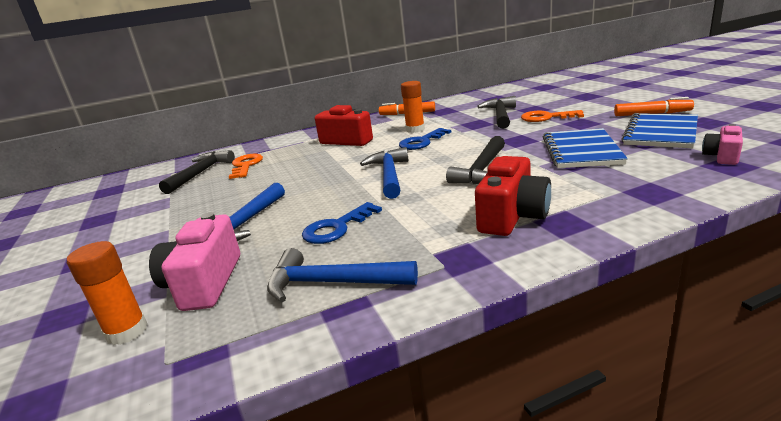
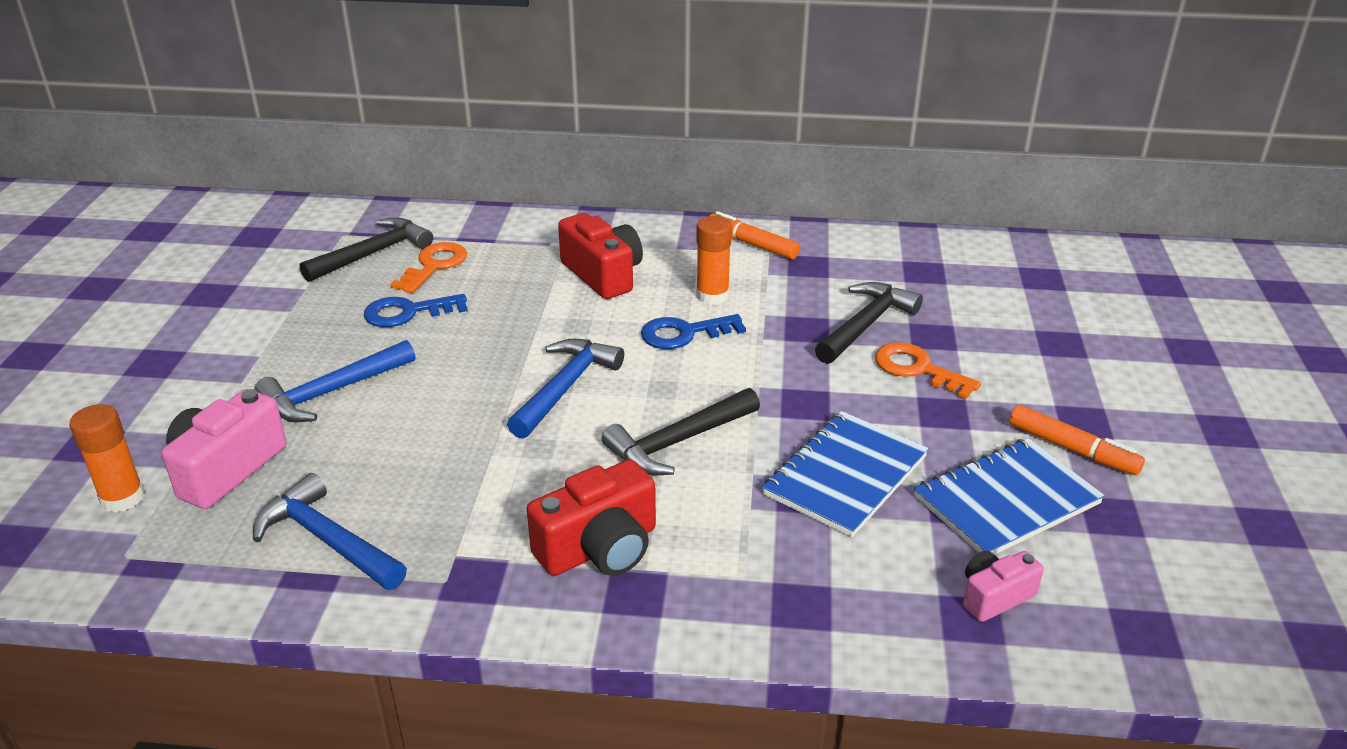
camera: 25 degrees right, 10 degrees up
(337, 228) = (412, 456): blue key -> blue key (407, 312)

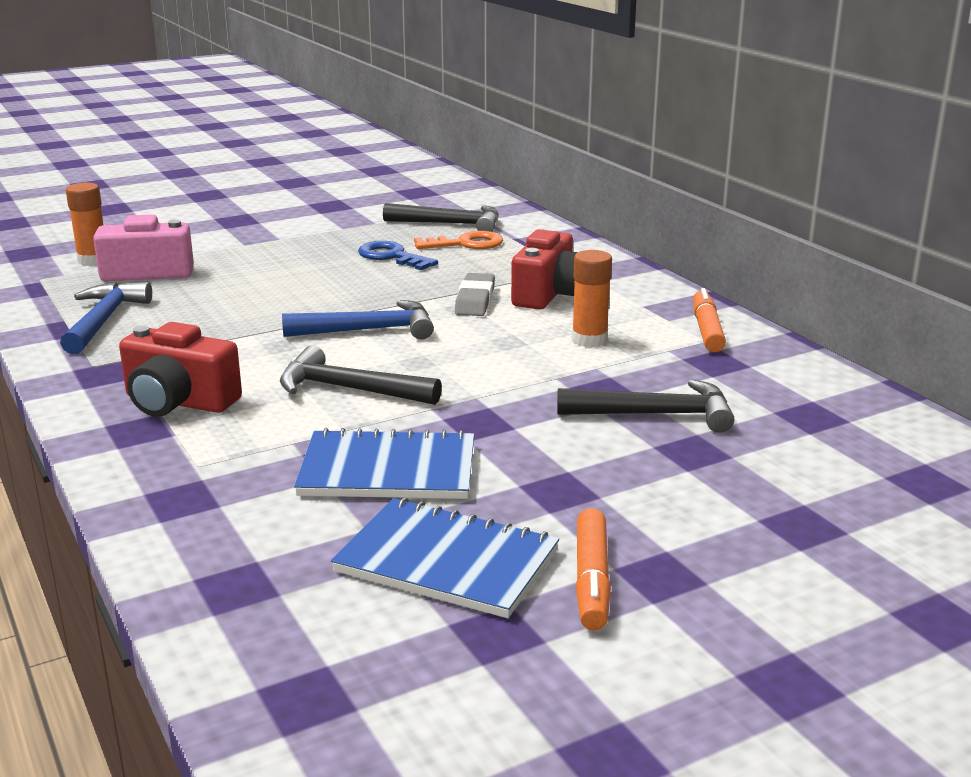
camera: 55 degrees right, 10 degrees down
(332, 392) = (265, 269): blue hammer -> none
(569, 312) = (475, 300): none -> grey eraser
(684, 333) = (511, 346): blue key -> none
(917, 369) = (616, 459): orange key -> none
(994, 596) = (280, 591): pink camera -> none

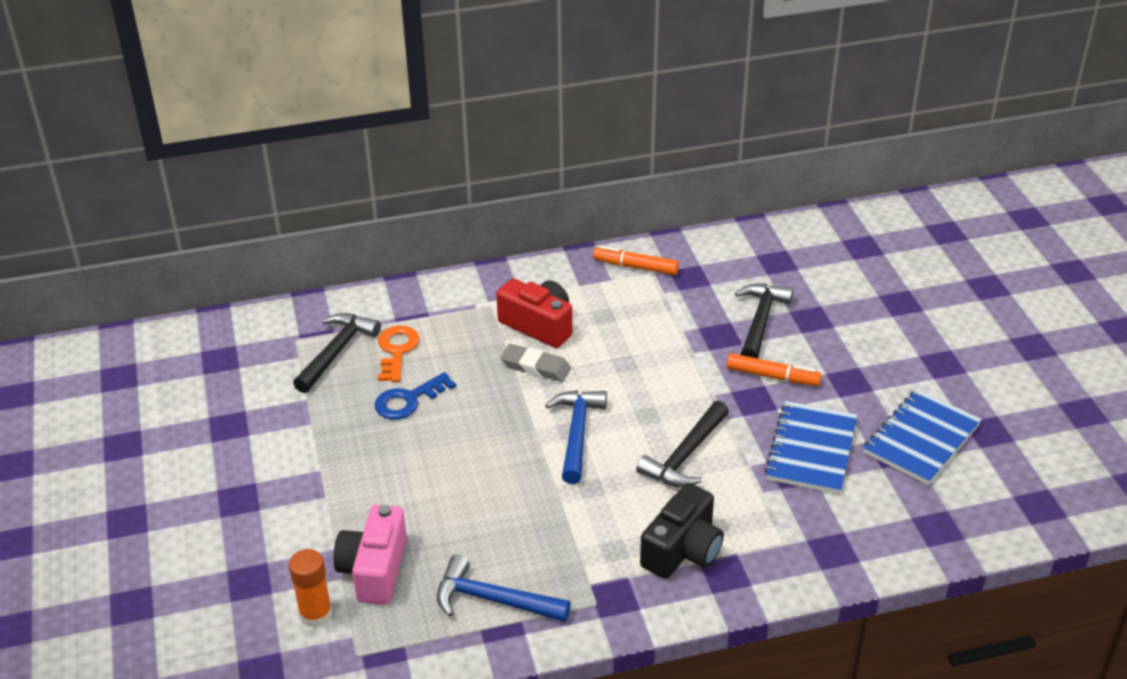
camera: 75 degrees left, 15 degrees up
(178, 402) = (682, 550): red camera -> black camera
(589, 340) = (634, 324): orange glue stick -> none
(591, 580) = (945, 388): orange marker -> orange marker (772, 376)

